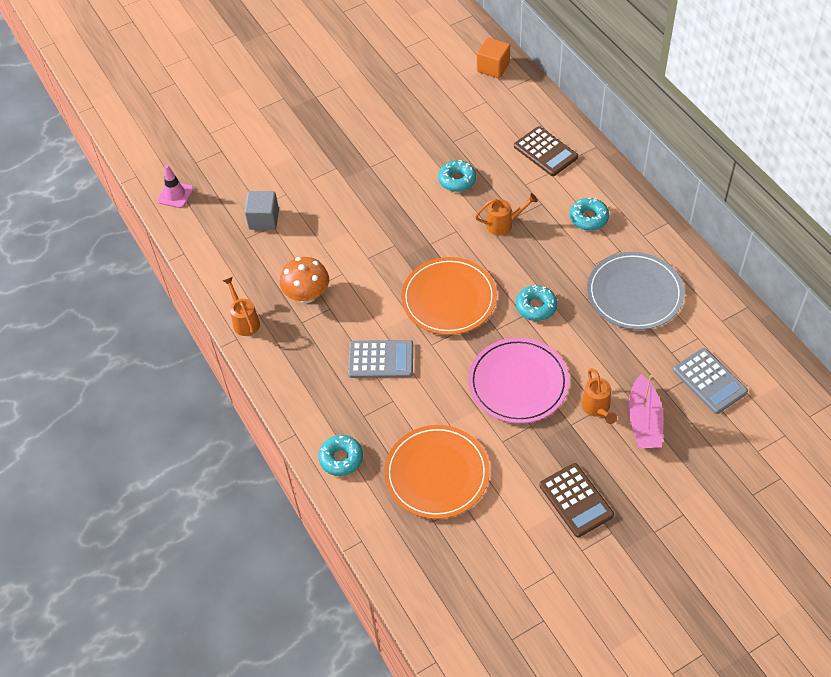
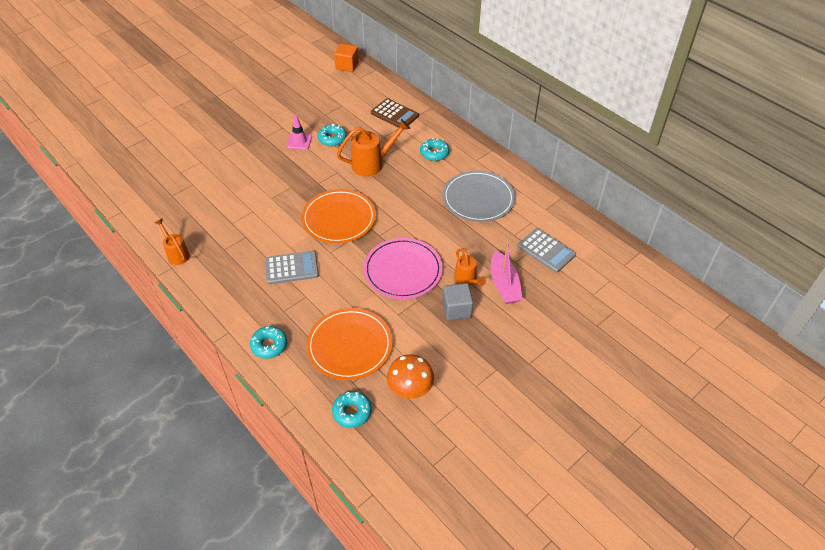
camera: 15 degrees left, 5 degrees down
(175, 195) = (111, 171): pink traffic cone -> pink traffic cone (299, 141)
(264, 219) = (185, 181): grey cube -> grey cube (456, 309)
(307, 295) = (226, 229): orange mushroom -> orange mushroom (410, 389)
(503, 224) = (372, 164): orange watering can -> orange watering can, size x1.60
(536, 307) = (406, 216): turquoise donut -> turquoise donut (352, 412)
(576, 500) = (464, 349): brown calculator -> none

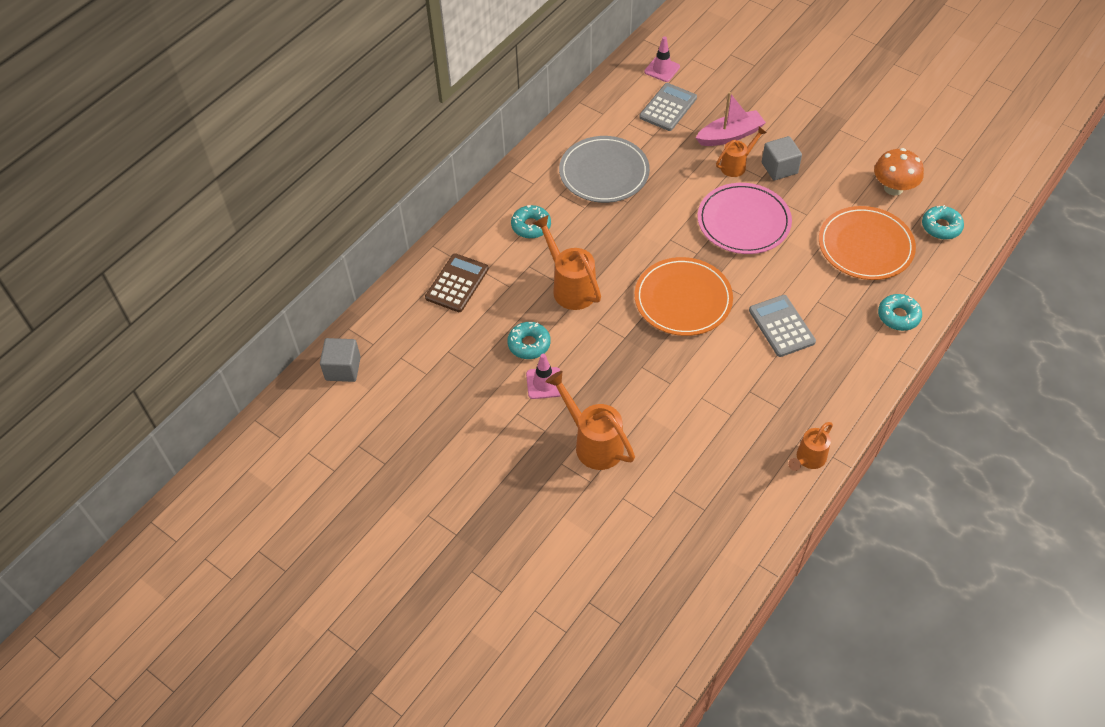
camera: 100 degrees left, 5 degrees up
(245, 155) = (593, 443): none -> orange watering can
(347, 66) = (343, 369): orange cube -> grey cube
(597, 256) = (662, 69): none -> pink traffic cone

